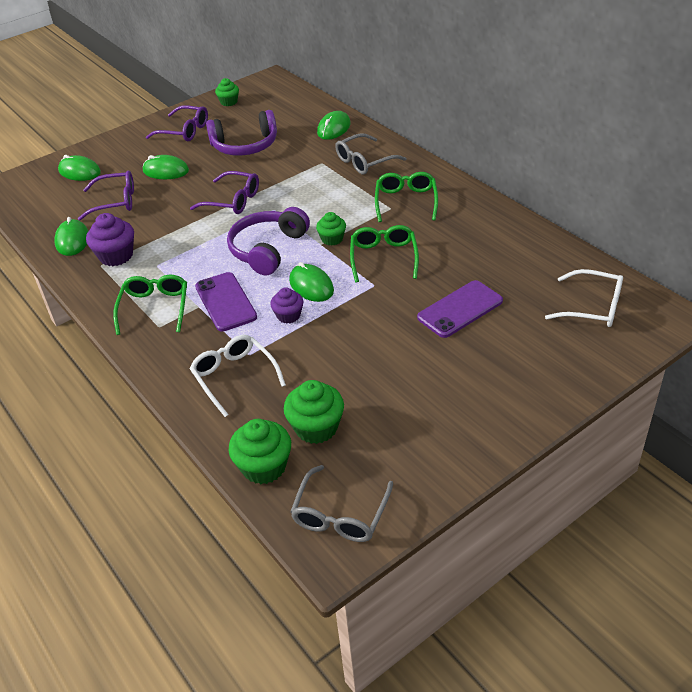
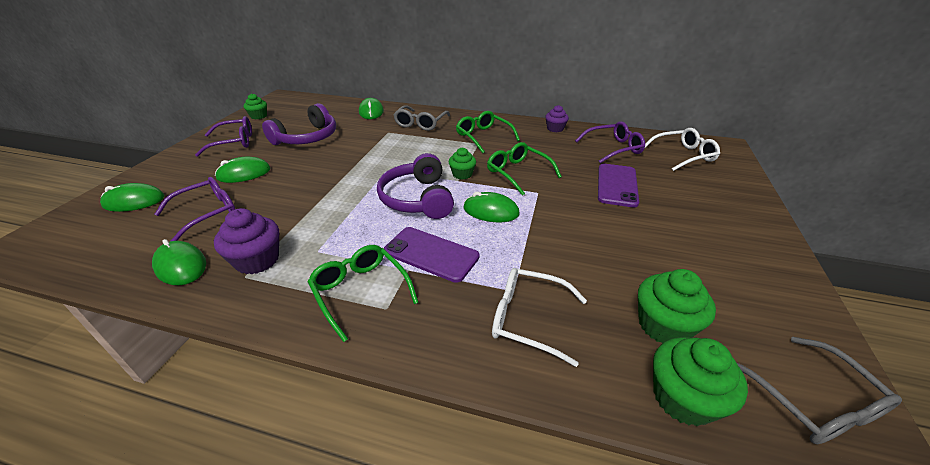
camera: 40 degrees left, 5 degrees down
(232, 200) = (340, 175): purple glasses -> purple glasses (613, 148)
(288, 315) = (503, 241): purple cupcake -> purple cupcake (555, 129)

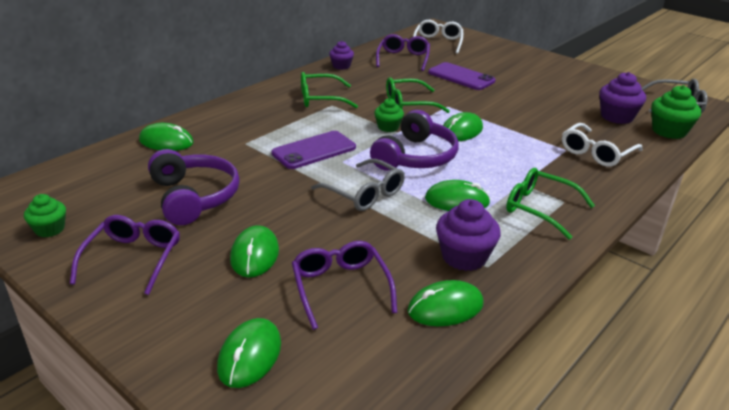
camera: 65 degrees left, 5 degrees down
(351, 237) = (457, 201): none -> green mouse
(360, 292) = (540, 209): green glasses -> green glasses turned 45 degrees clockwise
(418, 199) = (415, 157): purple headphones -> purple headphones turned 75 degrees counterclockwise
(421, 123) = (245, 120): grey glasses -> grey glasses (364, 193)
(431, 254) = (506, 169): purple phone -> purple phone (314, 150)
(663, 325) = (617, 117): green cupcake -> purple cupcake

